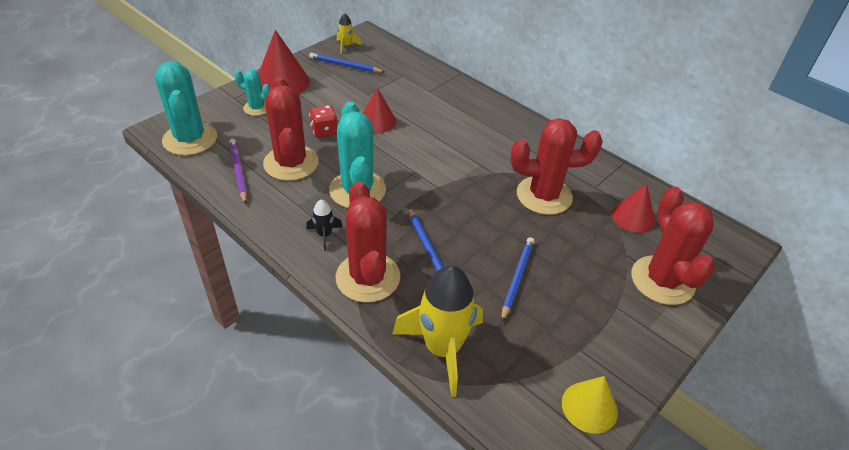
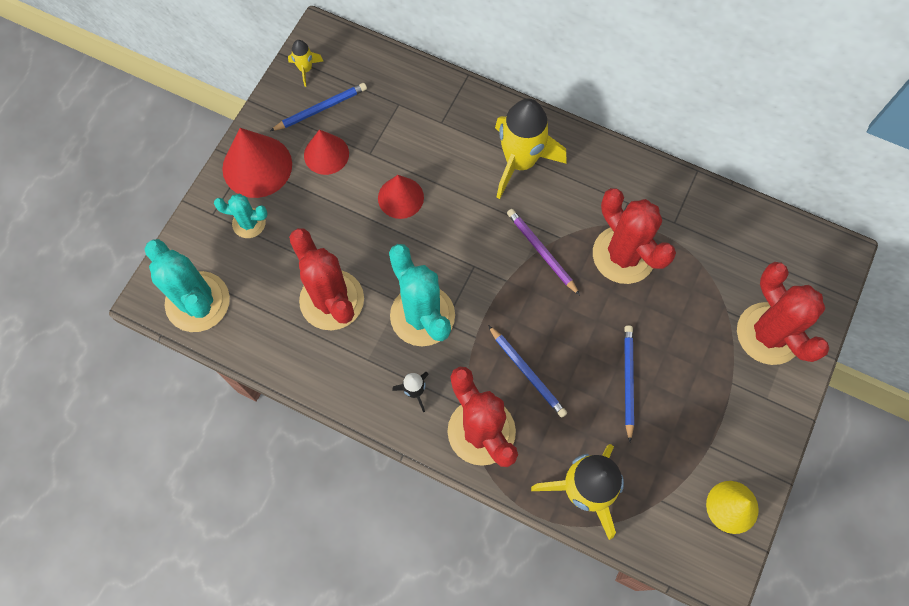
camera: 15 degrees left, 25 degrees up
(238, 172) = (280, 334): purple pencil -> purple pencil (541, 251)
(324, 131) = (346, 235): red dice -> none
(345, 65) = (321, 109): blue pencil -> blue pencil turned 150 degrees clockwise
(480, 124) = (520, 162): none -> yellow rocket
(544, 195) = (623, 255): red cactus -> red cactus turned 75 degrees clockwise
(633, 217) = (723, 254): red cone -> red cone (326, 154)

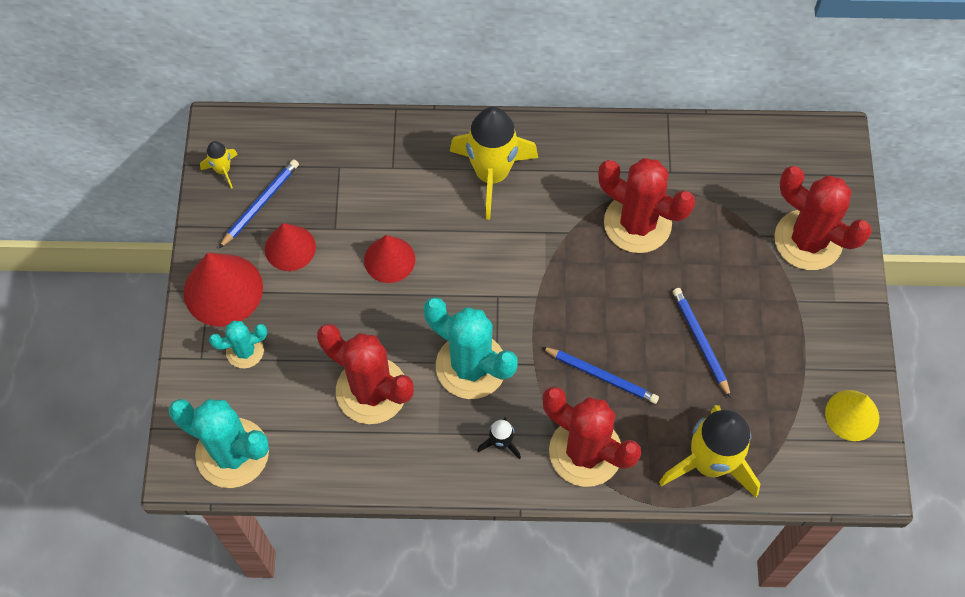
camera: 25 degrees left, 5 degrees down
(541, 251) = (557, 254): purple pencil -> none

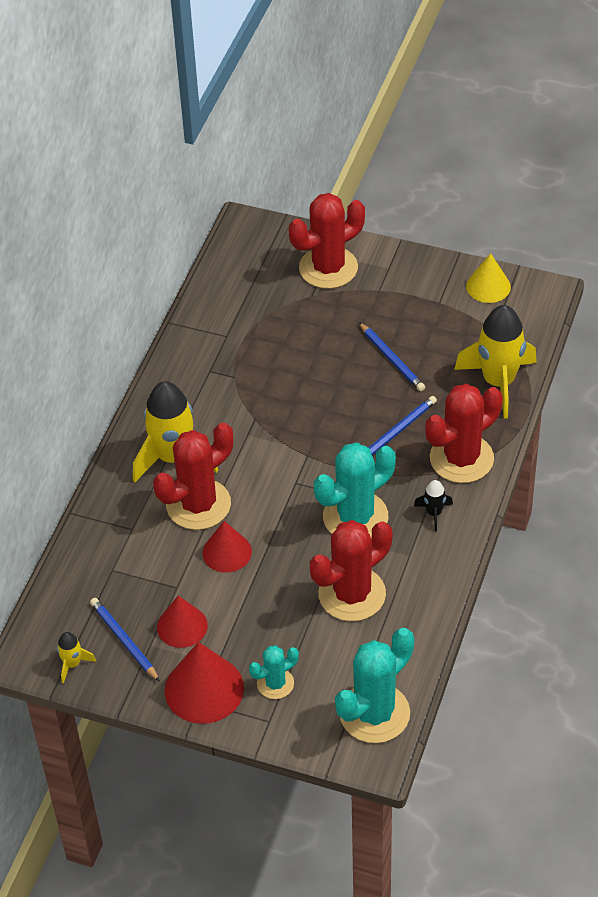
camera: 70 degrees left, 15 degrees down
(245, 351) = (275, 683): turquoise cactus -> turquoise cactus turned 60 degrees clockwise
(637, 223) = (266, 370): red cactus -> red cactus (198, 504)
(700, 342) = (391, 359): blue pencil -> blue pencil turned 120 degrees counterclockwise

